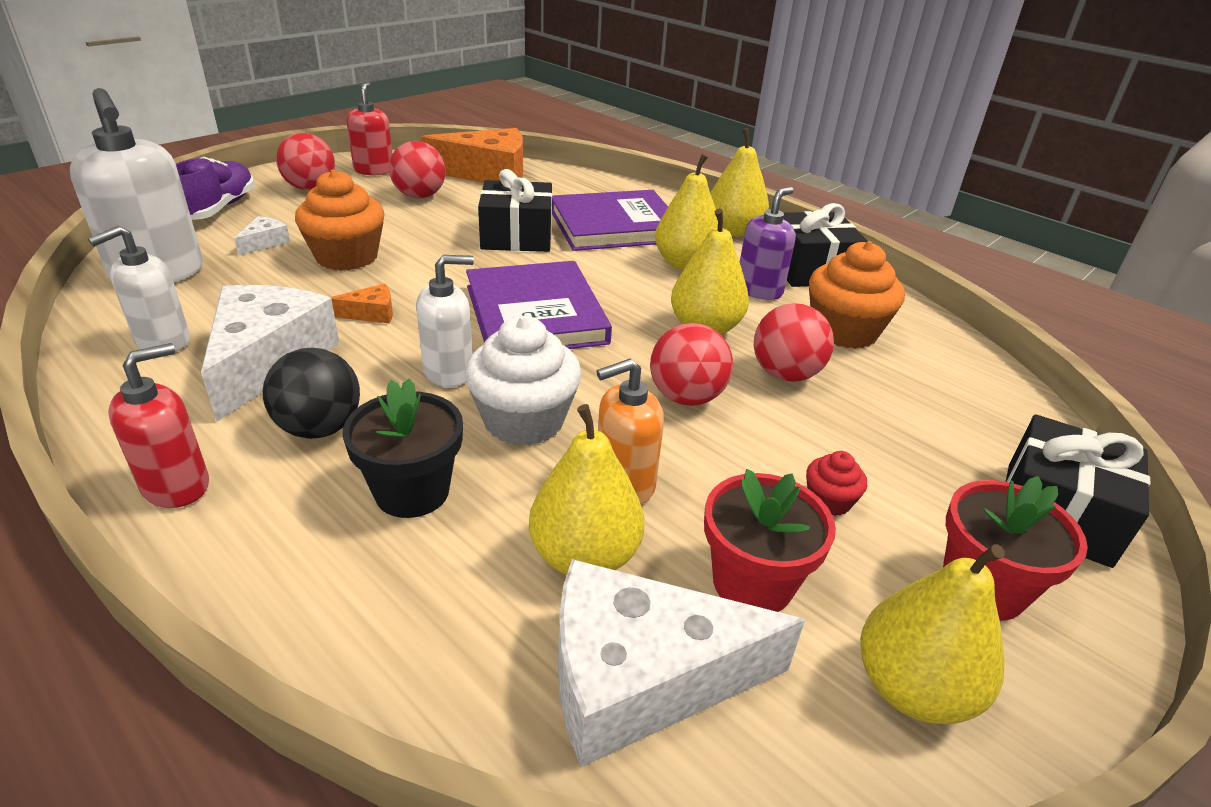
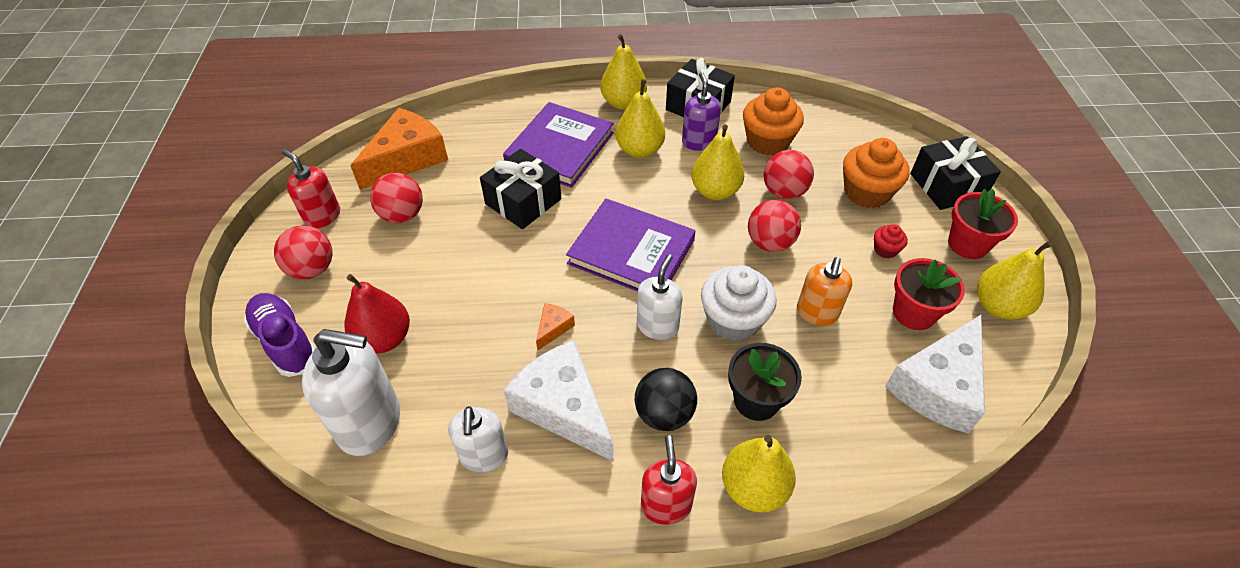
camera: 45 degrees left, 15 degrees up
(265, 242) = (384, 338): white cheese -> red pear
(347, 257) = (459, 303): orange cupcake -> orange cupcake (866, 192)
(584, 556) = (855, 360): yellow pear -> yellow pear (753, 487)

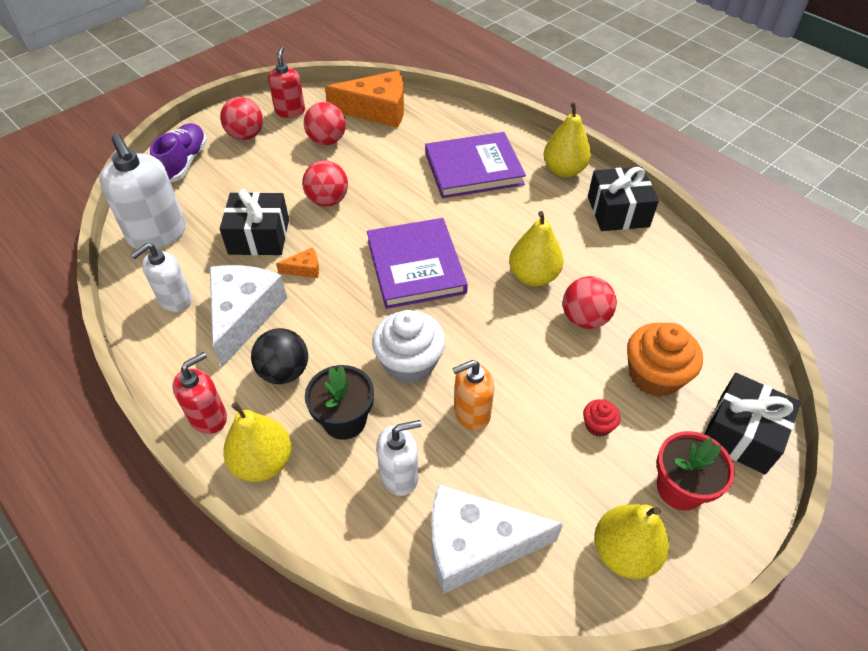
camera: 50 degrees right, 0 degrees up
(384, 338) = (223, 199): red pear -> none
(523, 201) = (401, 184): black gift -> black gift (259, 236)
(639, 150) = (524, 209): yellow pear -> none
(657, 326) = (360, 322): white soap dispenser -> white soap dispenser (399, 475)
(698, 142) = (576, 236): purple soap dispenser -> none
(767, 141) = (632, 276): orange cupcake -> none
(769, 243) = (515, 341): red ball -> red ball (328, 200)
(913, 313) = (543, 484): red flower pot -> none

